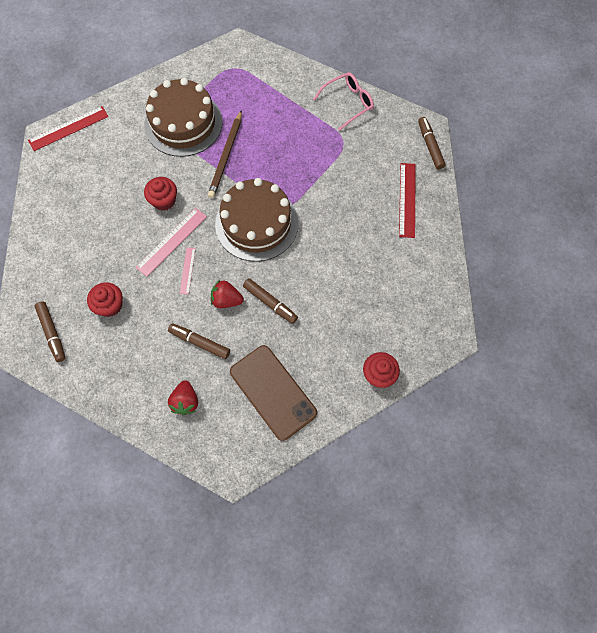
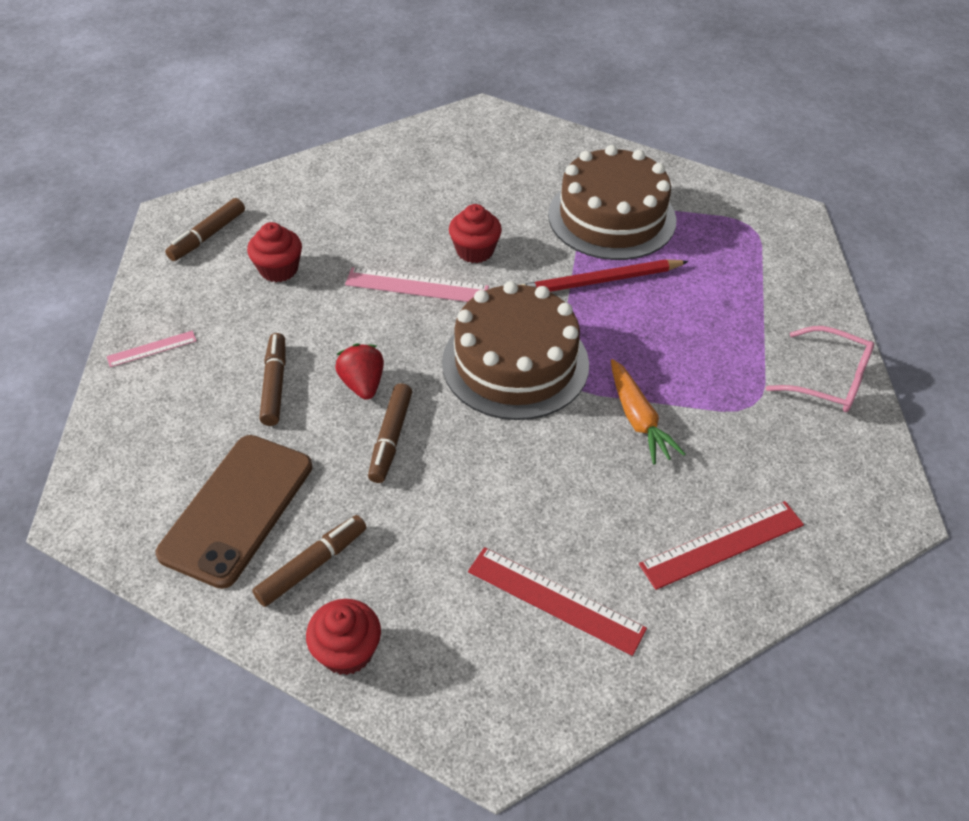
camera: 60 degrees right, 20 degrees down
(68, 128) = (508, 125): red ruler -> red ruler (555, 600)
(185, 401) = (171, 410): red strawberry -> none
(187, 270) = (382, 321): pink ruler -> pink ruler (152, 349)
(226, 156) = (599, 281): brown pencil -> red pencil
(323, 191) = (638, 419): none -> orange carrot
(430, 146) = (862, 532): brown marker -> brown marker (312, 565)

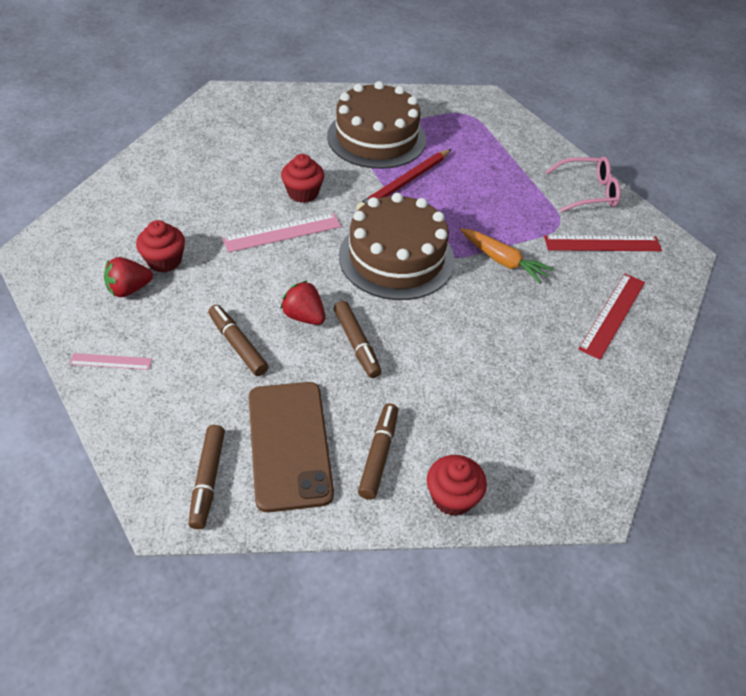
camera: 35 degrees left, 0 degrees up
(152, 349) = (111, 361): pink ruler -> pink ruler turned 60 degrees clockwise
(207, 236) = (80, 258): brown marker -> brown marker (207, 480)
(224, 285) = (129, 289): none -> red strawberry
(555, 600) = (550, 395): red ruler -> red ruler (602, 244)

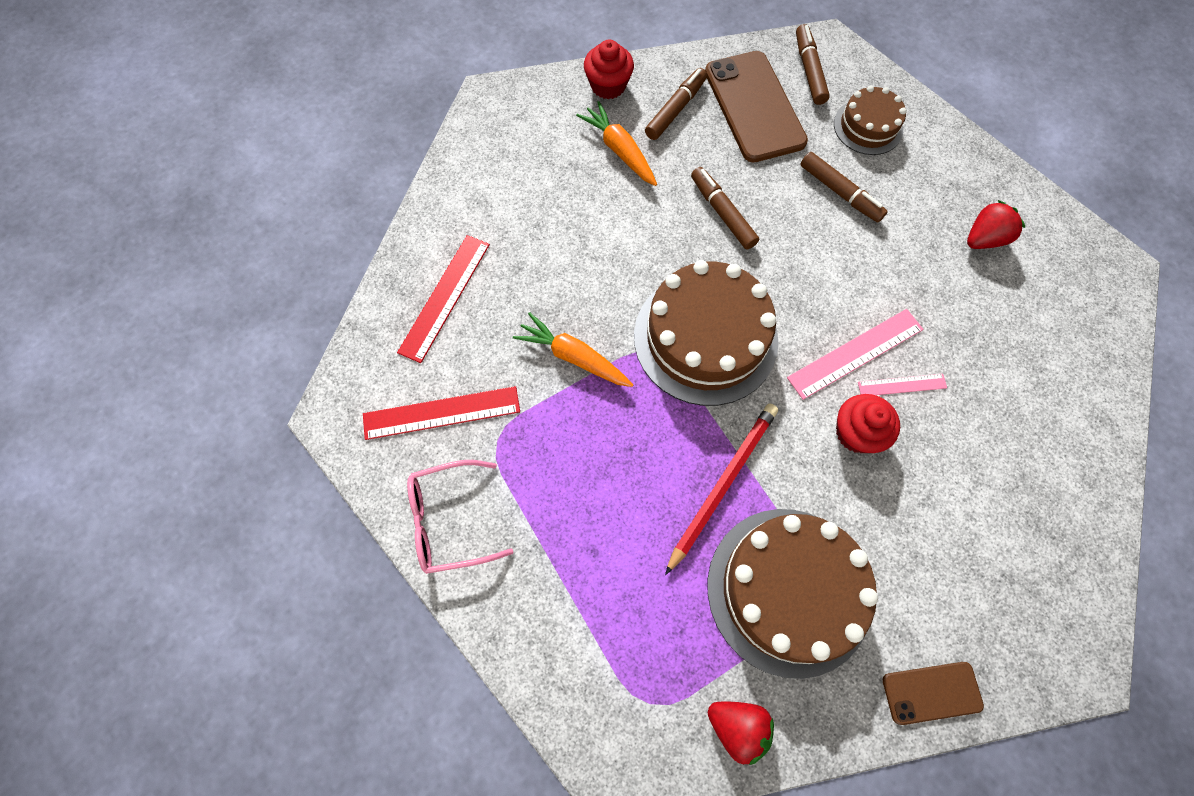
camera: 175 degrees right, 20 degrees up
(111, 361) = (949, 156): pink ruler -> pink ruler (902, 385)
(164, 261) = (969, 284): red cupcake -> none
(175, 403) = (868, 126): none -> brown cake
(304, 316) = (786, 236): red strawberry -> red strawberry (737, 726)
(312, 97) = (931, 692): none -> brown phone
(378, 455) = (675, 109): brown marker -> brown marker turned 150 degrees counterclockwise
(448, 418) = (619, 150): none -> orange carrot

